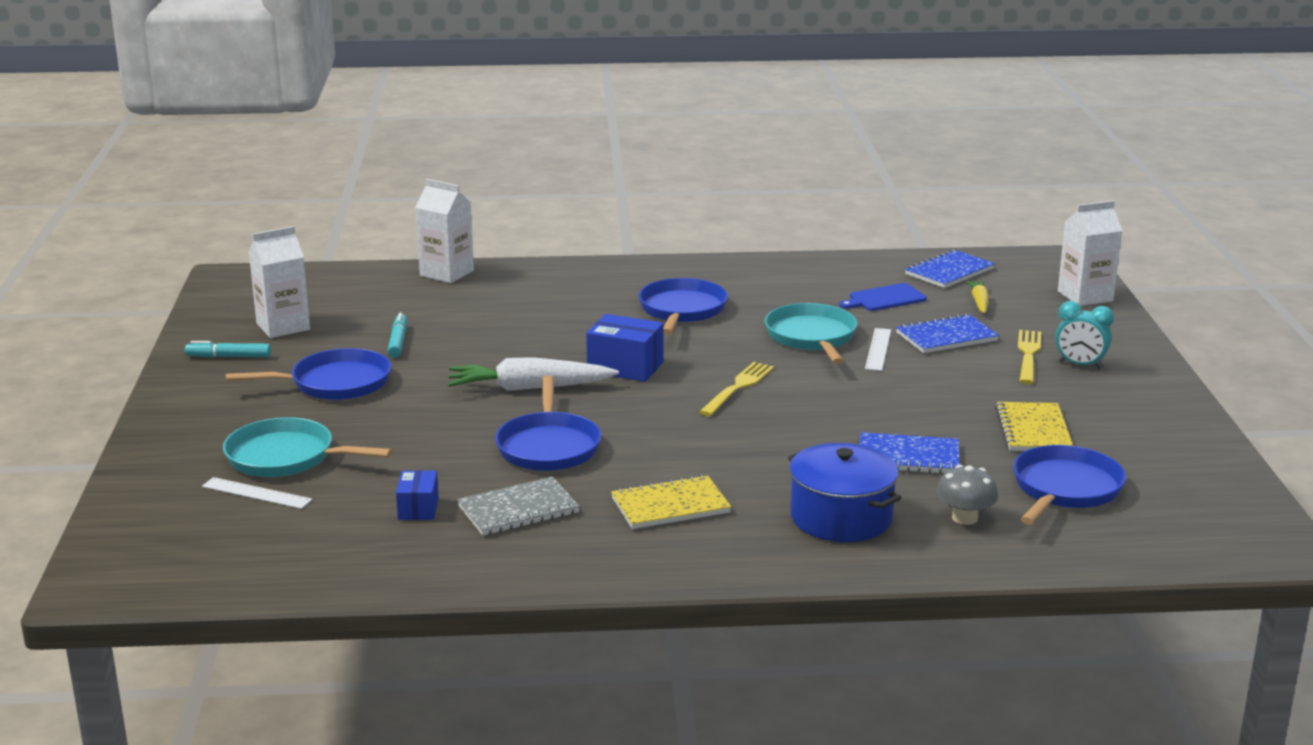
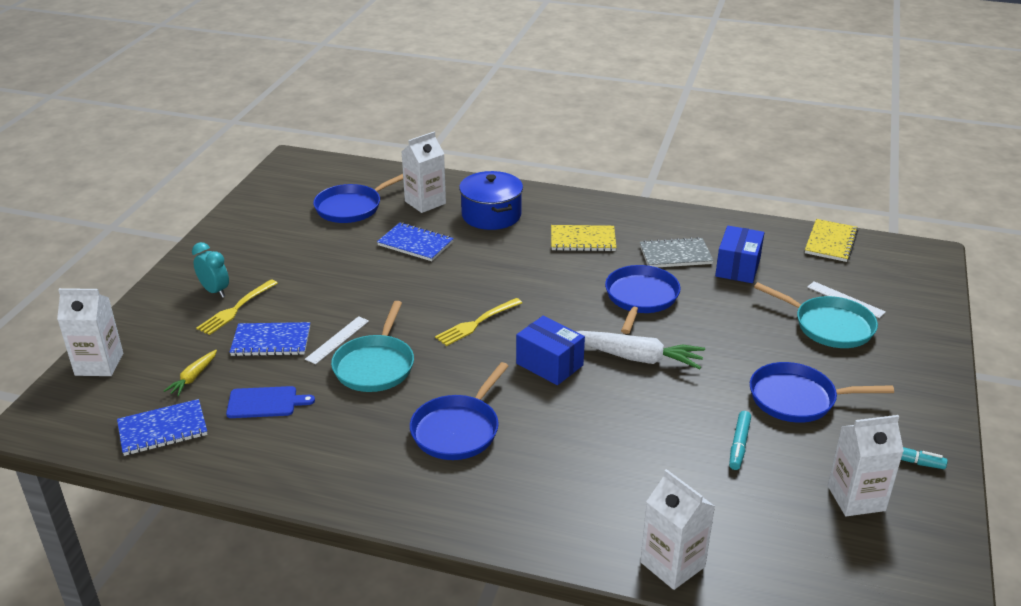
camera: 160 degrees left, 10 degrees up
(418, 508) = (738, 267): blue box -> blue box, size x1.64
(965, 518) = (425, 202): grey mushroom -> white carton
(1033, 430) = (318, 246): yellow notebook -> yellow notebook (830, 242)

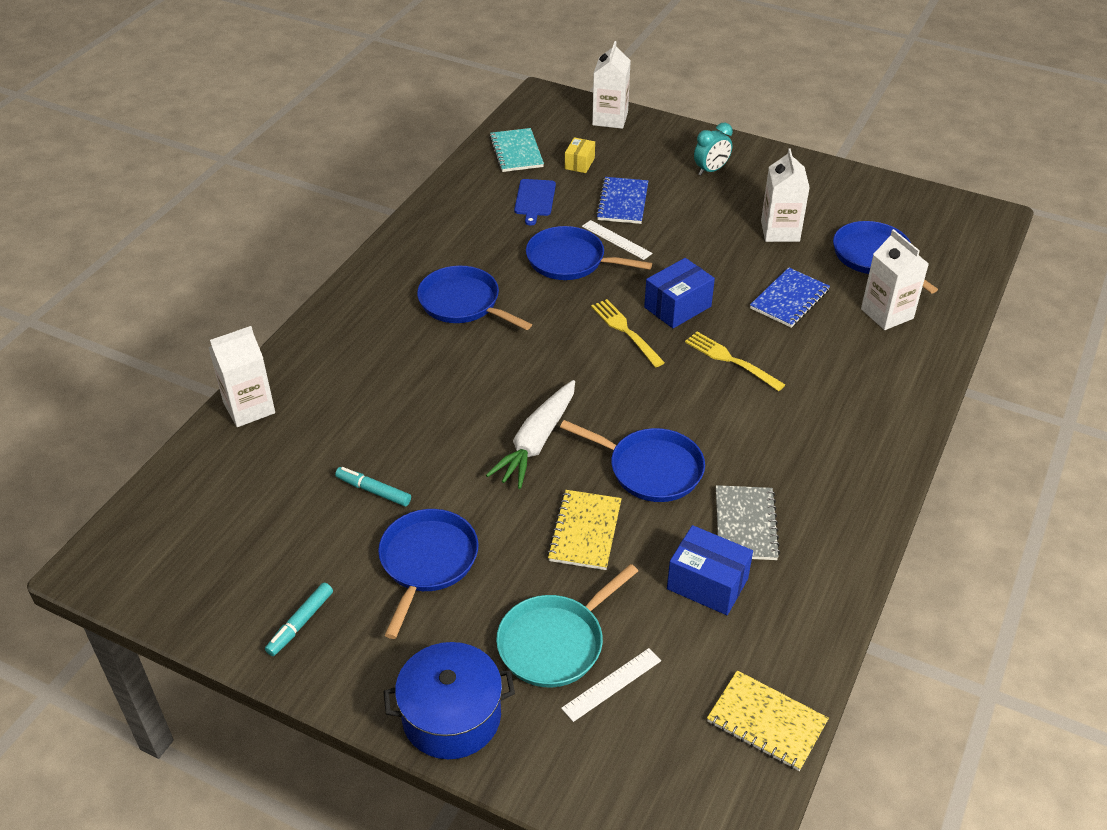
camera: 100 degrees right, 10 degrees up
(163, 429) = (516, 152): blue notebook -> turquoise notebook
(193, 377) = (579, 163): yellow carrot -> yellow box
(236, 309) = (679, 183): yellow fork -> yellow fork (731, 360)
(375, 366) = (570, 260): turquoise pan -> blue pan
(491, 215) = (855, 366): blue pot -> blue pot (451, 716)
(549, 364) = (542, 374): blue box -> blue box (677, 307)
(583, 240) = (789, 440): yellow notebook -> yellow notebook (585, 531)
(856, 498) = (264, 561): white carton -> white carton (780, 231)

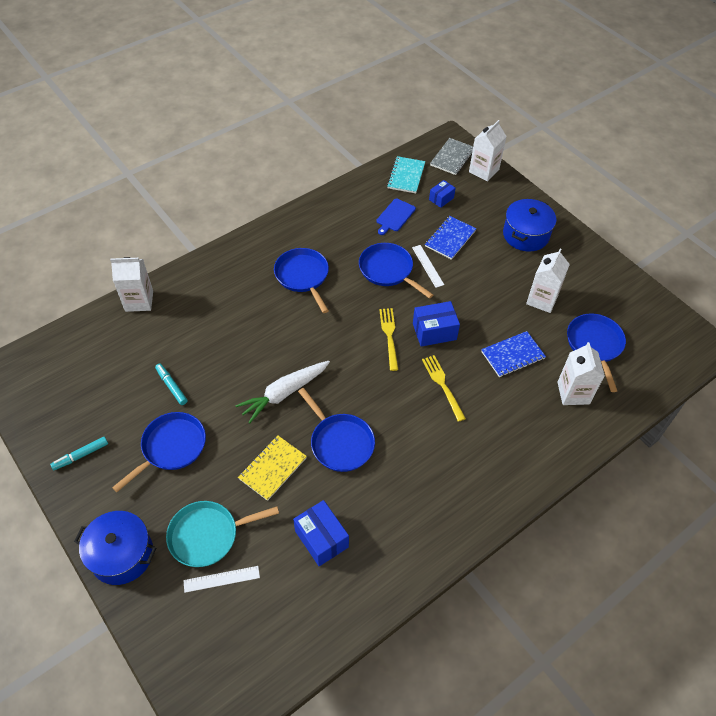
camera: 25 degrees right, 10 degrees up
(579, 163) = (441, 199): yellow box -> blue box
(711, 170) = (526, 235): turquoise clock -> blue pot
(745, 524) = (372, 508): grey notebook -> grey notebook (452, 157)
(766, 722) = (294, 650): yellow notebook -> none

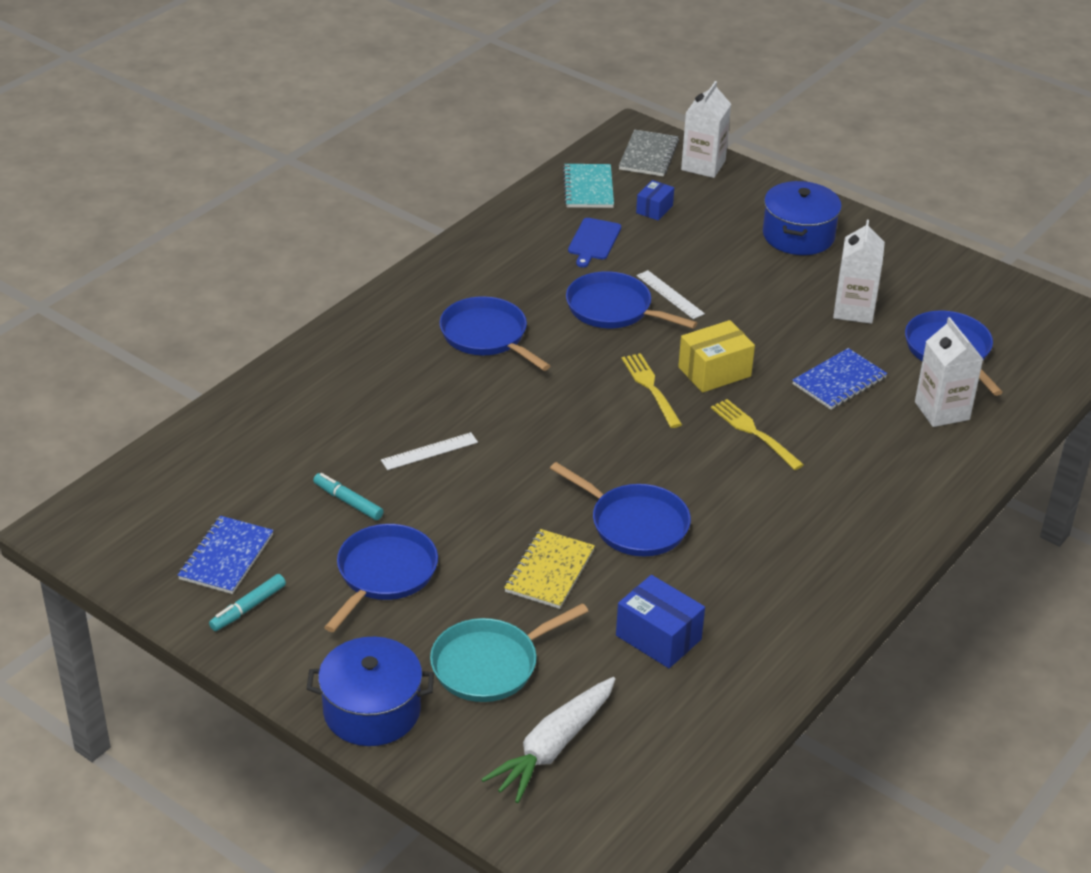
camera: 15 degrees left, 15 degrees down
(139, 301) = (243, 406): white carton -> none
(221, 579) = (534, 709): white ruler -> white ruler (429, 451)
(284, 393) = (525, 481): white carrot -> white carrot (553, 747)
(434, 331) = (714, 372): blue box -> yellow box
(450, 238) = (689, 256): blue notebook -> blue notebook (226, 557)

